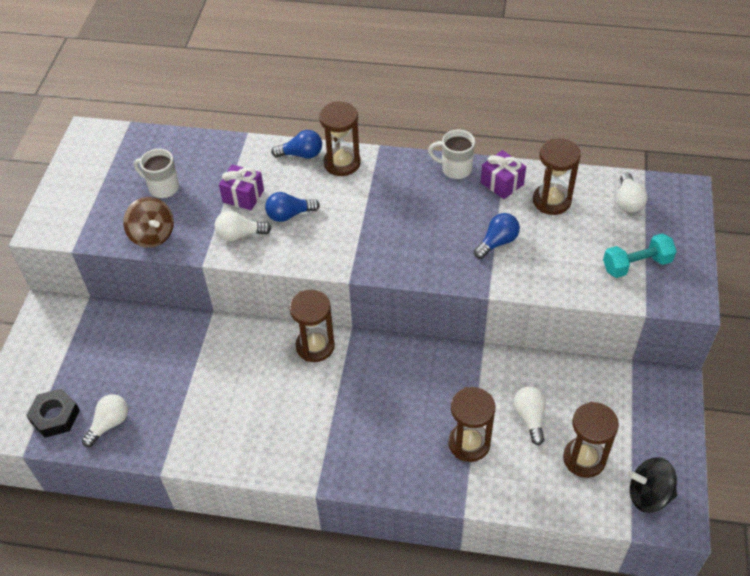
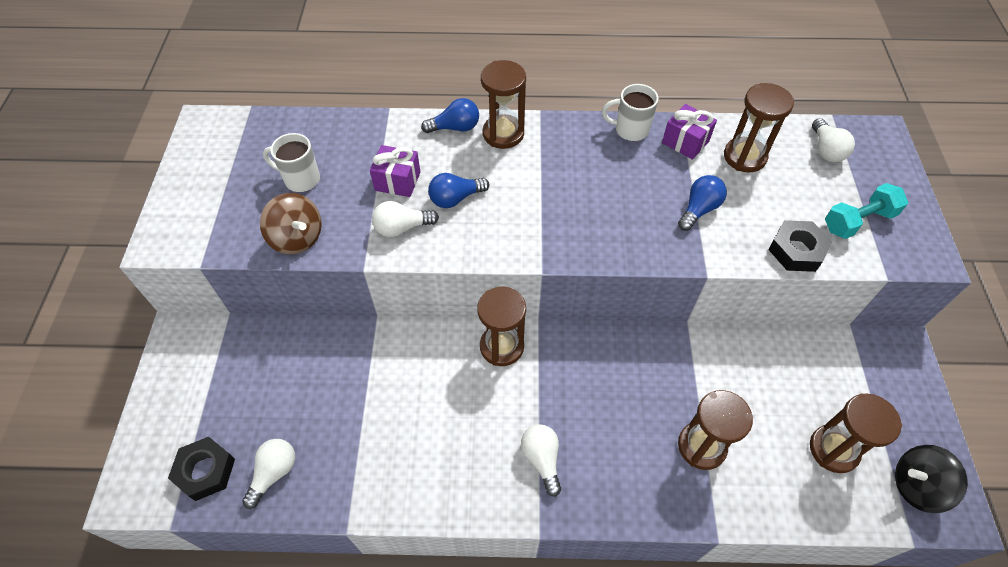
camera: 10 degrees left, 5 degrees up
(529, 418) = (760, 406): white light bulb -> white light bulb (542, 459)
(573, 284) = (796, 250): none -> black nut

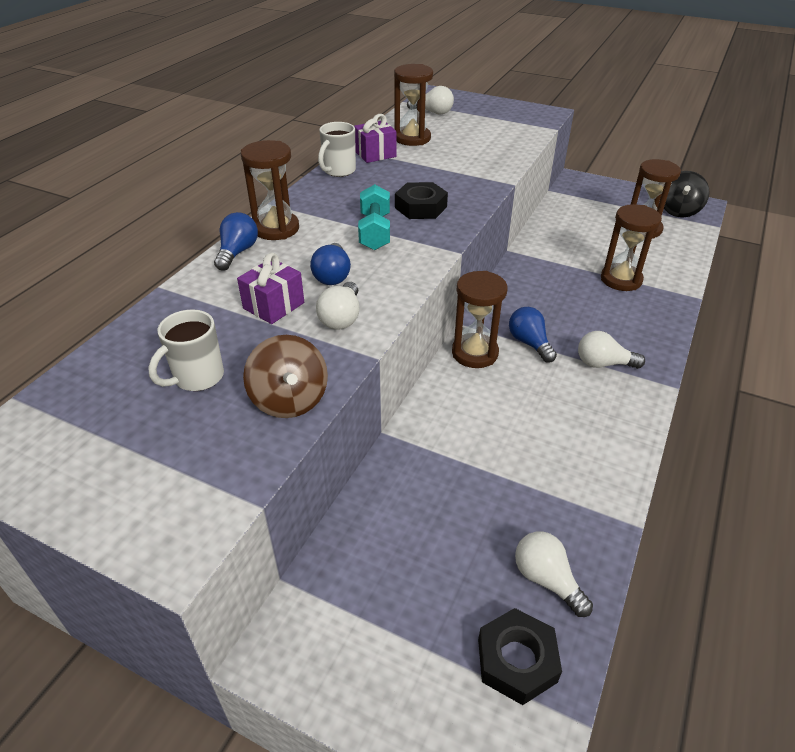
camera: 65 degrees left, 15 degrees down
(297, 238) = (289, 400): brown spinning top -> brown spinning top turned 90 degrees clockwise
(699, 209) = (448, 169): blue light bulb -> blue light bulb (529, 343)
(796, 250) = (513, 148): black nut -> black nut (420, 207)
(858, 221) = (503, 122): turquoise dumbbell -> turquoise dumbbell (375, 232)

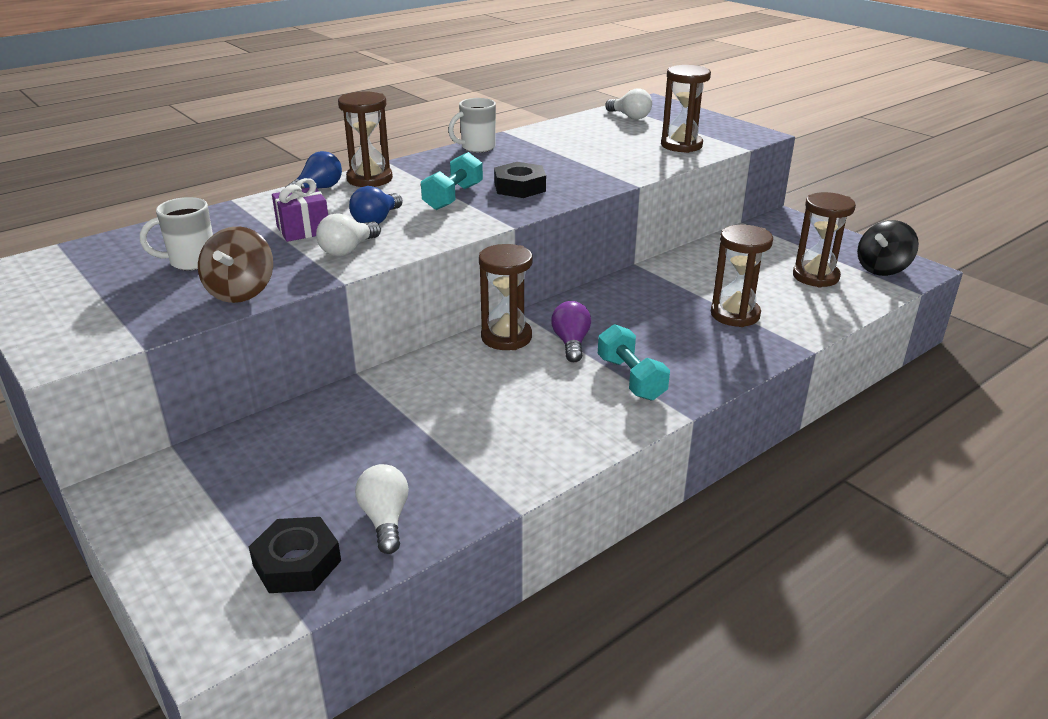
camera: 25 degrees right, 10 degrees down
(375, 154) = (528, 140): purple gift -> none
(412, 138) = (581, 134): brown hourglass -> brown hourglass (681, 145)
(529, 343) = (571, 343): blue light bulb -> purple light bulb
(603, 364) = (631, 378): white light bulb -> turquoise dumbbell

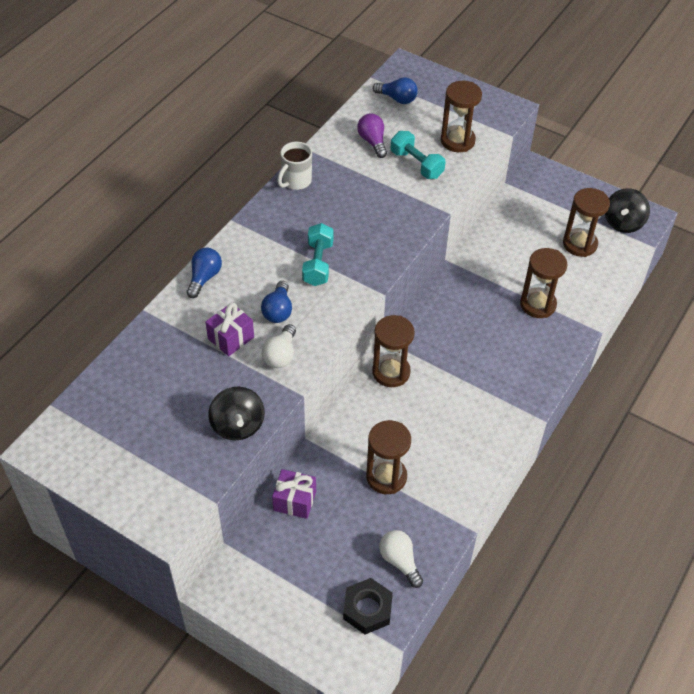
camera: 20 degrees left, 20 degrees up
(191, 262) = (175, 400): white mug -> none
(241, 292) = (238, 425): brown spinning top -> black spinning top
(294, 425) = (294, 501): none -> purple gift
(369, 179) = (237, 253): brown hourglass -> brown hourglass (386, 477)
(519, 187) = (361, 236): black nut -> none
(571, 343) = (438, 366): purple light bulb -> purple light bulb (372, 142)
(630, 116) = (397, 99): white light bulb -> blue light bulb
(631, 378) = (493, 392): turquoise dumbbell -> turquoise dumbbell (416, 164)

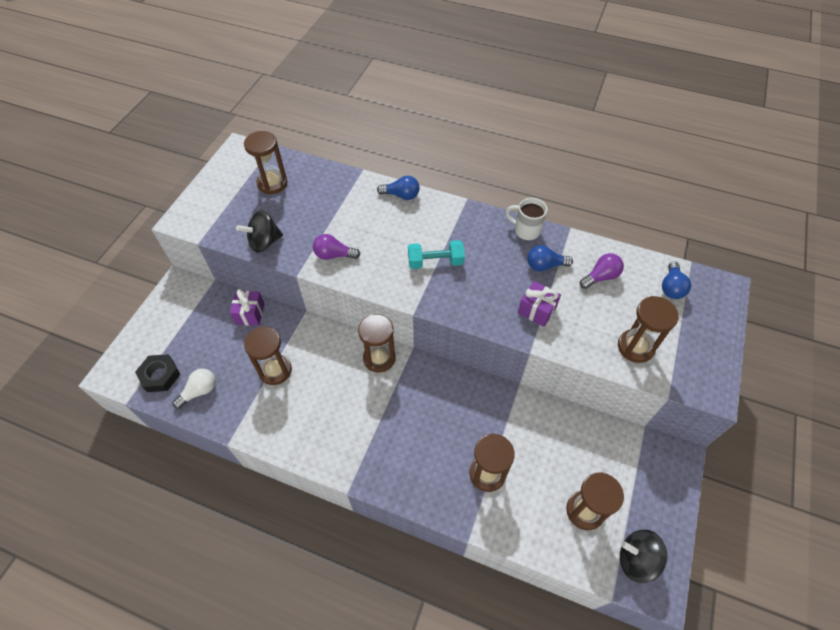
camera: 80 degrees right, 5 degrees up
(132, 411) = (272, 183): none -> brown hourglass
(231, 338) = (345, 222): purple gift -> purple gift (536, 310)
(278, 310) = (378, 245): blue light bulb -> blue light bulb (545, 265)
(281, 355) = (334, 255): white light bulb -> purple light bulb
(416, 164) = (585, 316): turquoise dumbbell -> none

